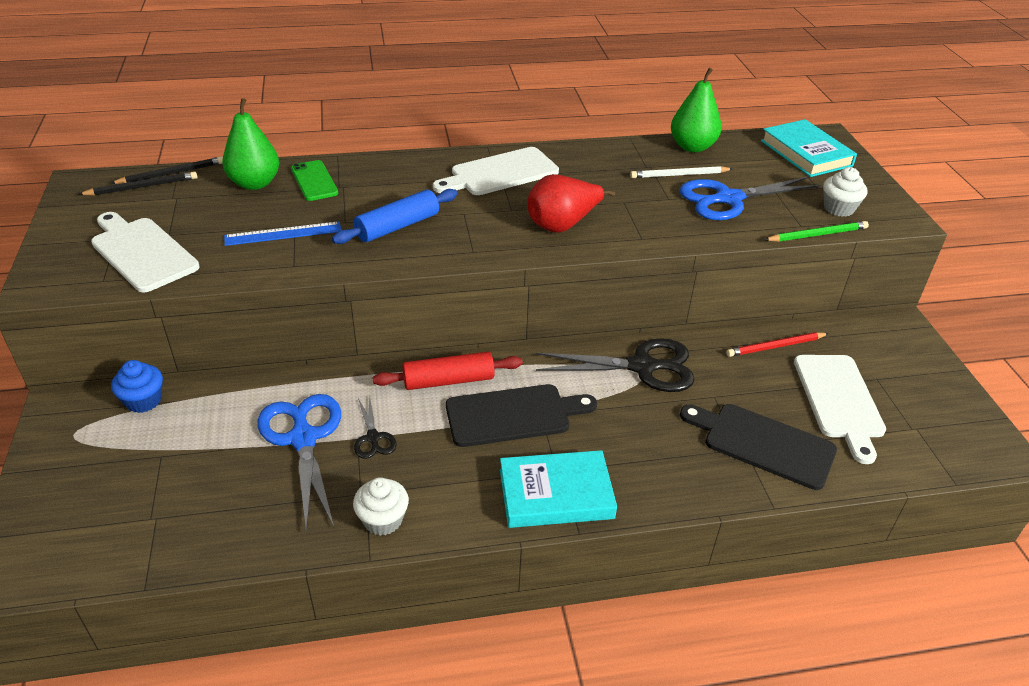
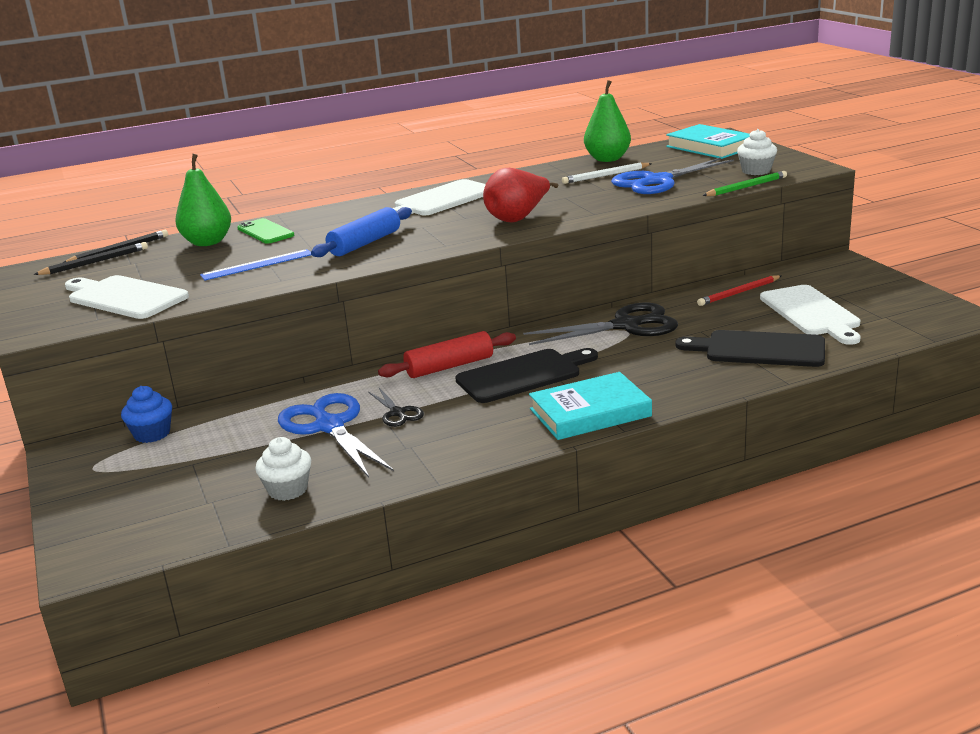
camera: 10 degrees left, 15 degrees down
(383, 520) = (437, 458): white cupcake -> white cupcake (288, 490)

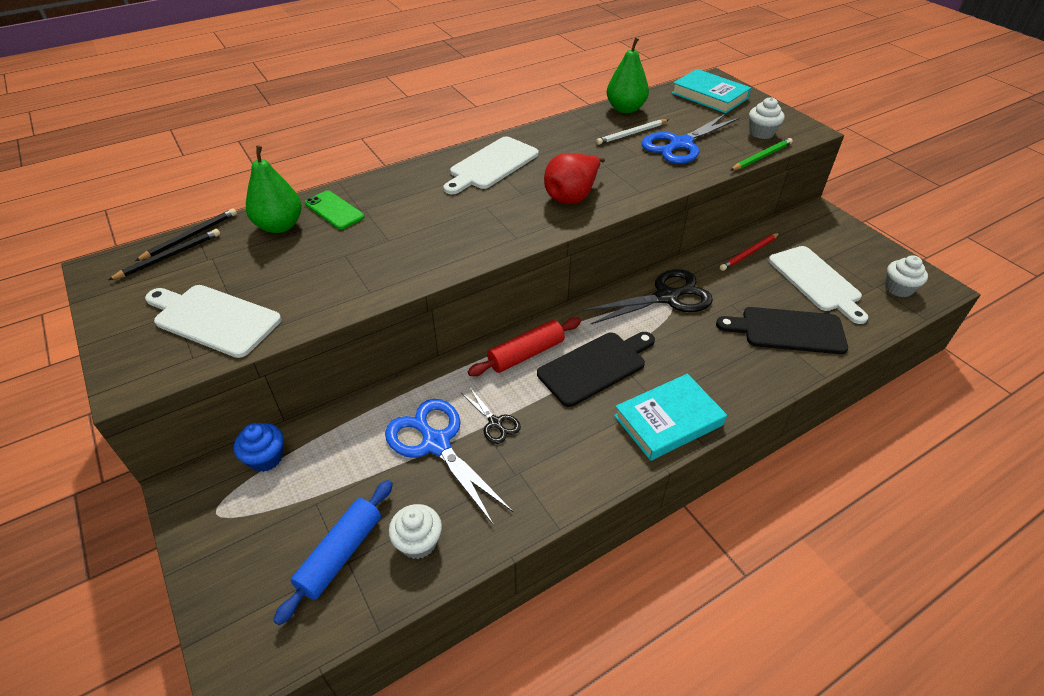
camera: 10 degrees left, 20 degrees up
(257, 265) = (339, 265): blue ruler -> none
(365, 243) = (438, 232): blue rolling pin -> blue rolling pin (340, 554)
(912, 318) = (898, 288): none -> white cupcake

